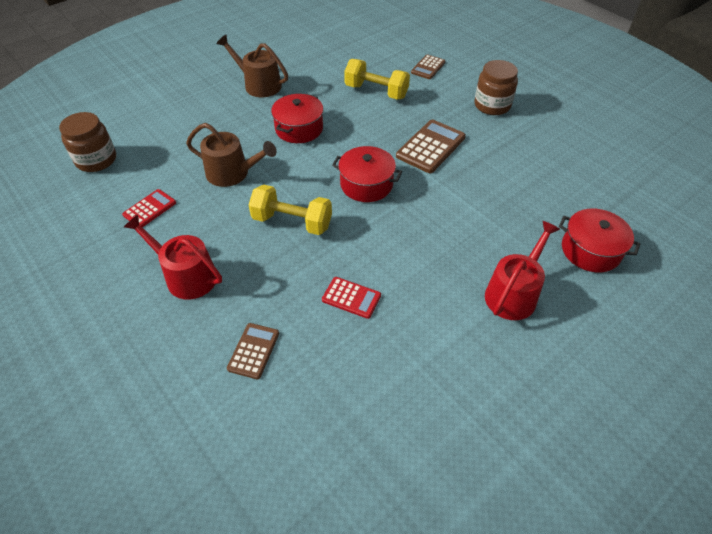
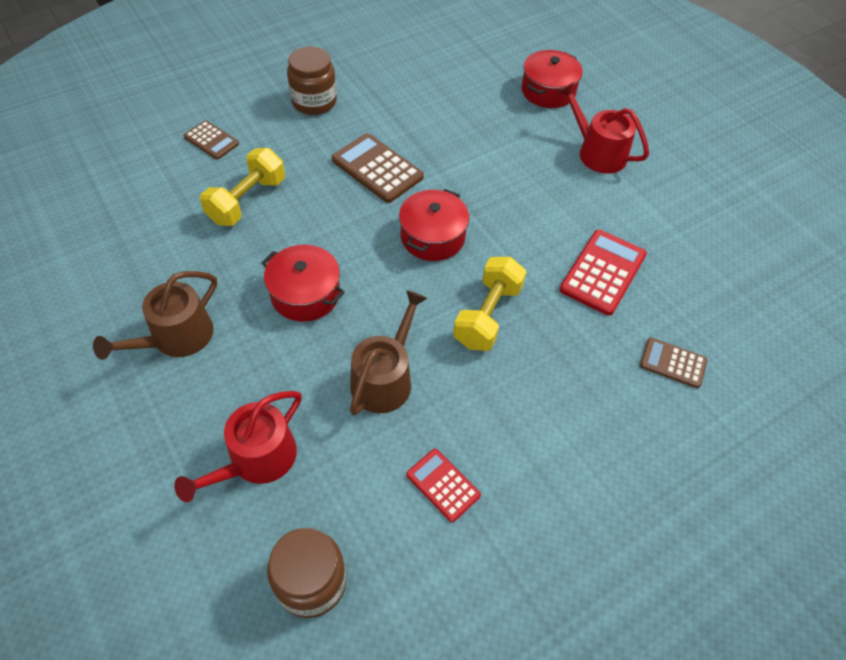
camera: 85 degrees left, 5 degrees up
(186, 276) = (569, 432): red watering can -> red watering can (256, 460)
(351, 298) = (603, 272): red calculator -> red calculator, size x1.65

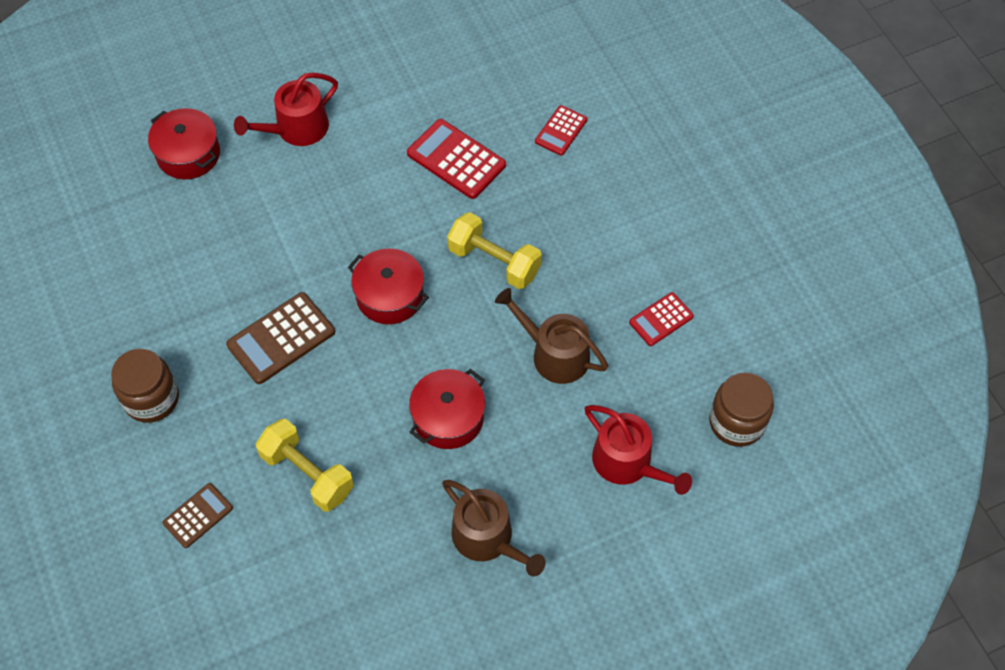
camera: 80 degrees left, 5 degrees up
(673, 363) = (561, 131): brown calculator -> red calculator

